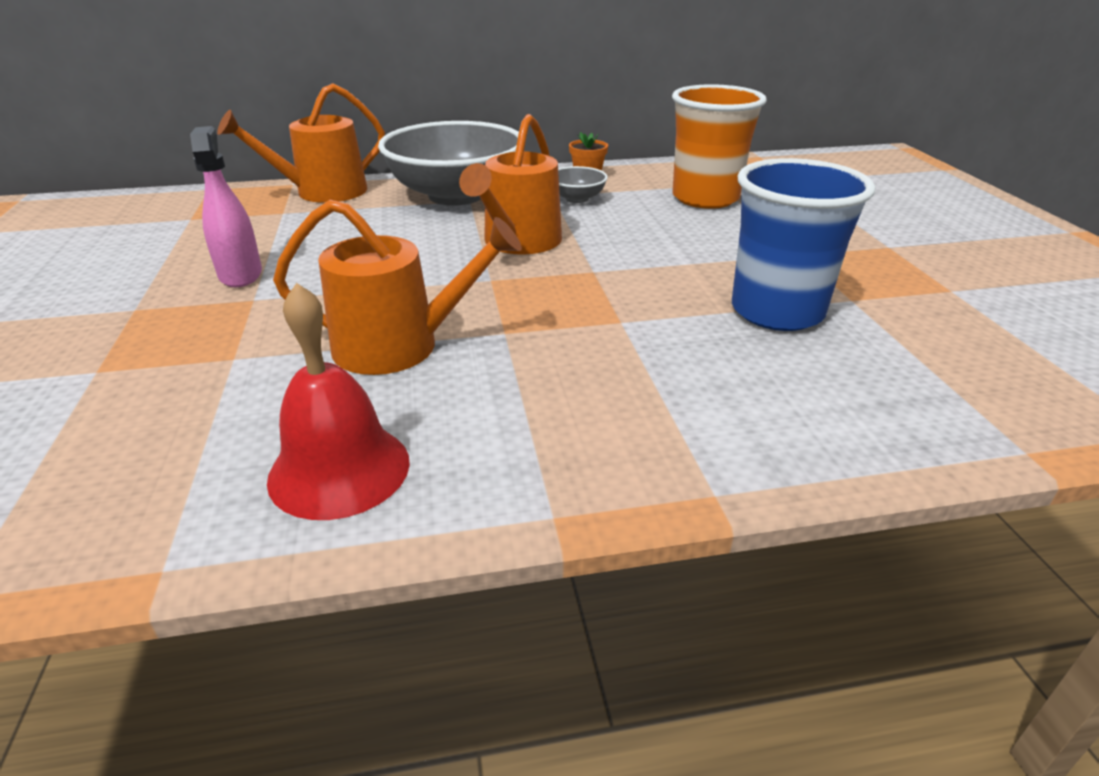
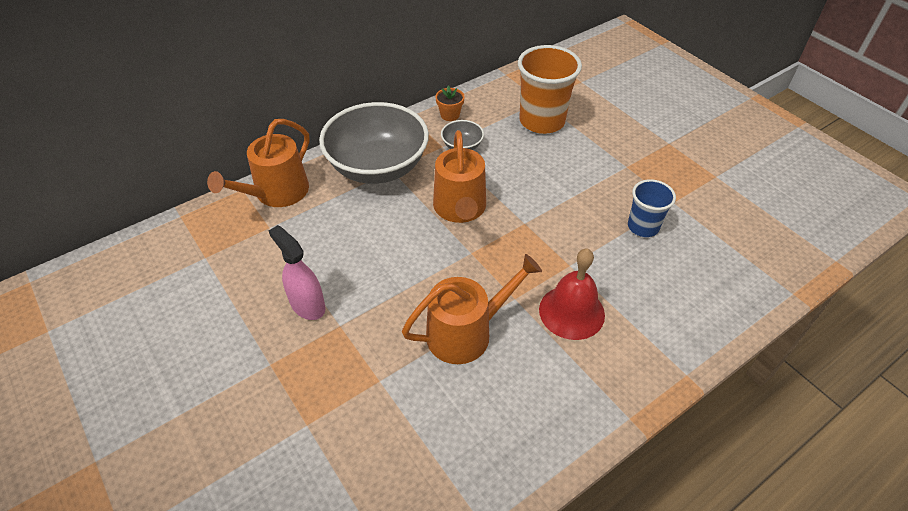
camera: 25 degrees left, 15 degrees up
(339, 469) = (512, 434): red bell -> red bell (571, 312)
(777, 311) = (643, 227): blue cup -> blue cup, size x0.59

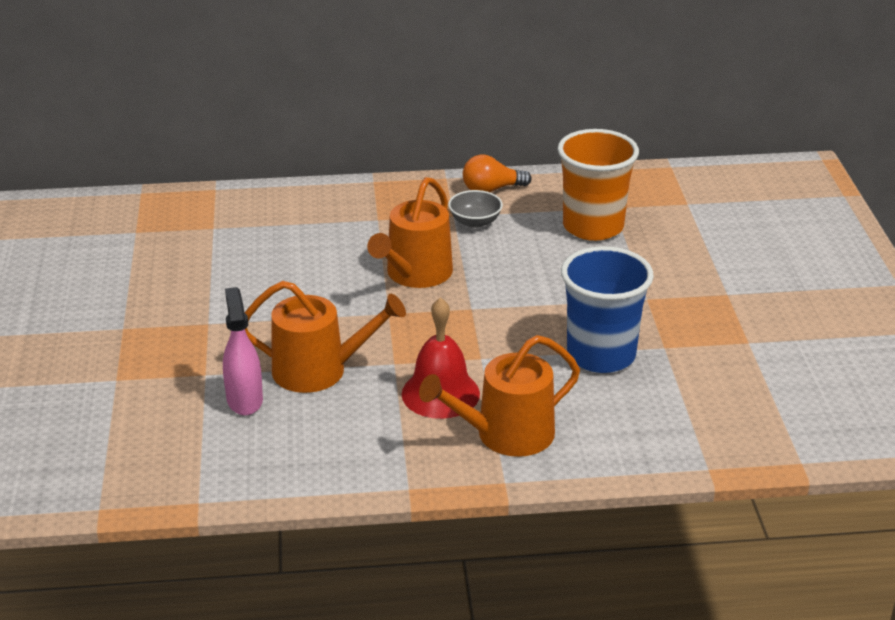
camera: 30 degrees right, 15 degrees down
(277, 193) = (245, 202): orange watering can -> orange watering can (506, 435)
(307, 305) = (193, 298): pink spray bottle -> pink spray bottle (244, 400)
(378, 167) = (366, 212): grey bowl -> none
(450, 115) = (491, 189): orange flower pot -> orange light bulb
(643, 227) = (601, 355): blue cup -> blue cup, size x1.70

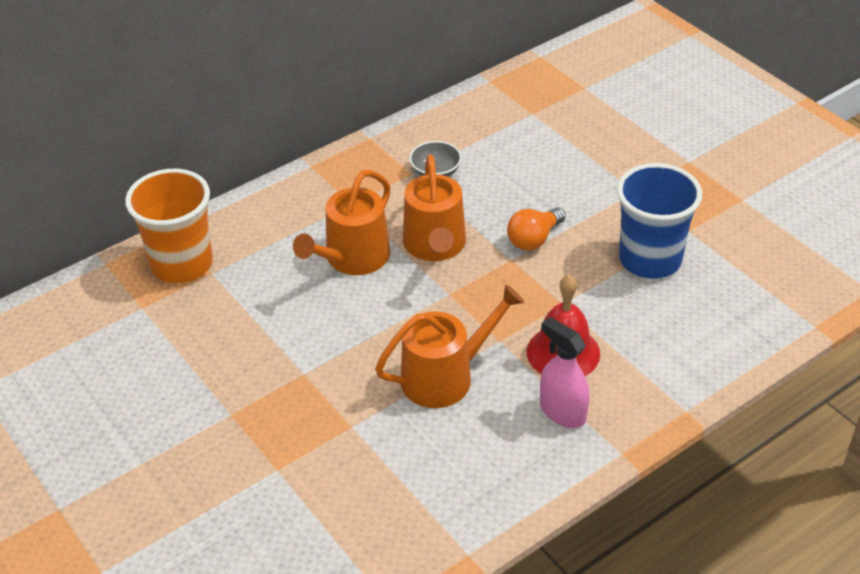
camera: 30 degrees left, 10 degrees up
(244, 400) = (410, 435): pink spray bottle -> pink spray bottle (562, 412)
(491, 189) = (419, 135): orange light bulb -> orange light bulb (534, 239)
(506, 435) = (648, 366): orange watering can -> orange watering can (352, 258)
(593, 227) = (534, 139): orange cup -> orange cup (182, 264)

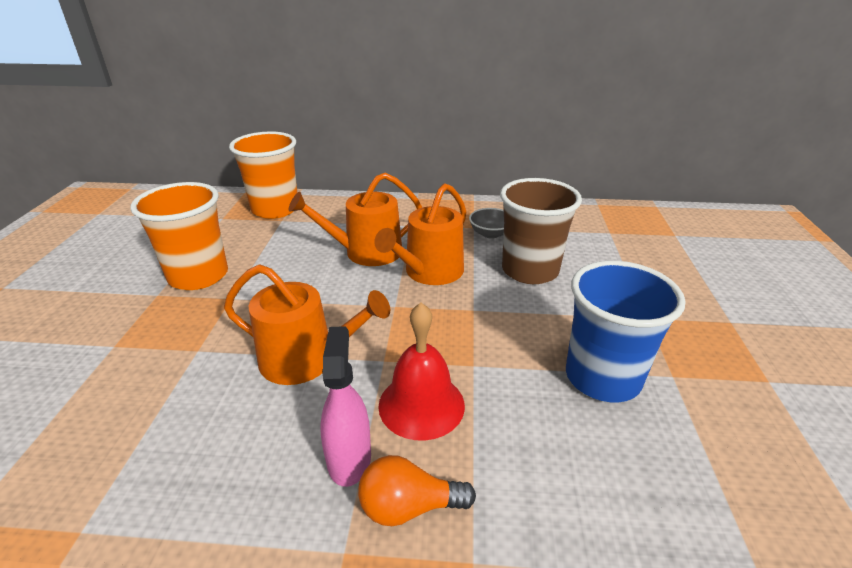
camera: 40 degrees right, 10 degrees down
(236, 375) = (198, 276): none -> orange cup
(512, 195) = (530, 270): none -> brown cup
(534, 239) = (510, 306): orange light bulb -> orange light bulb (409, 507)

